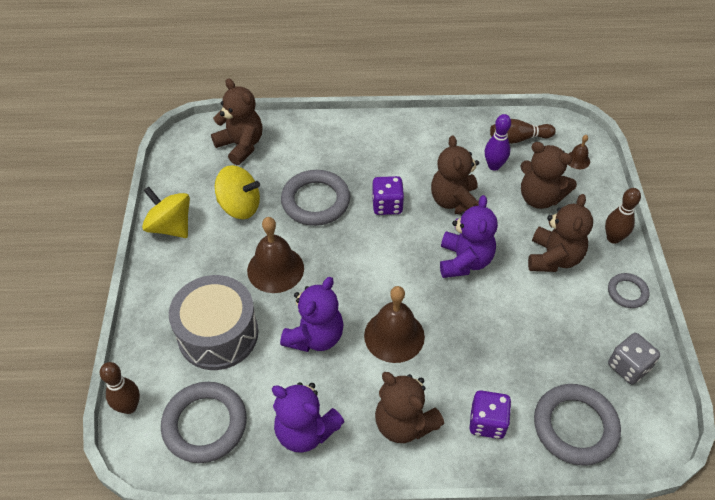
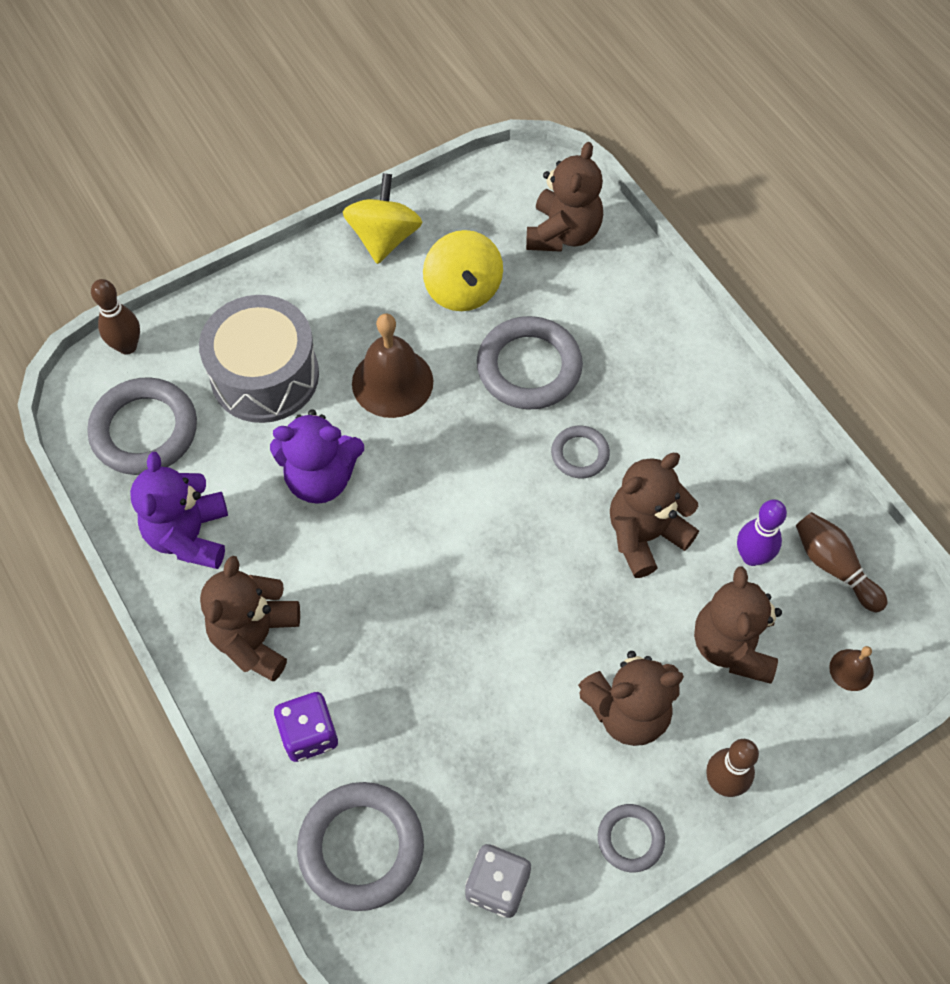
camera: 60 degrees right, 10 degrees up
(387, 205) = (580, 454): purple dice -> grey ring
(394, 336) = (374, 566): brown bell -> none
(464, 261) = (546, 595): purple teddy bear -> none

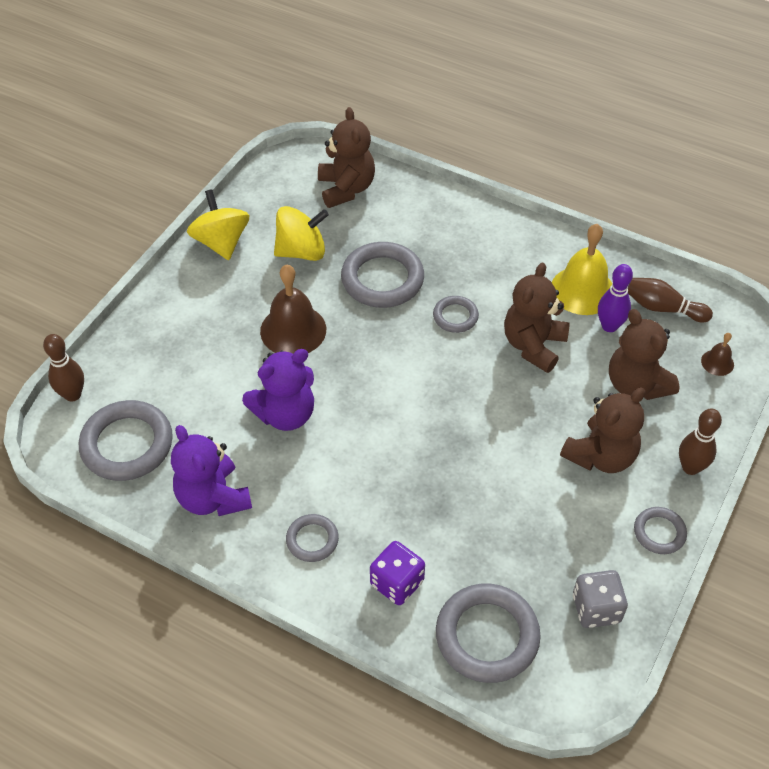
camera: 30 degrees left, 10 degrees down
(256, 637) = (312, 540): brown teddy bear -> grey ring
(265, 375) = (195, 367): grey drum -> none
(463, 290) = (302, 251): yellow spinning top -> yellow spinning top turned 60 degrees counterclockwise
(751, 494) = (582, 290): none -> yellow bell

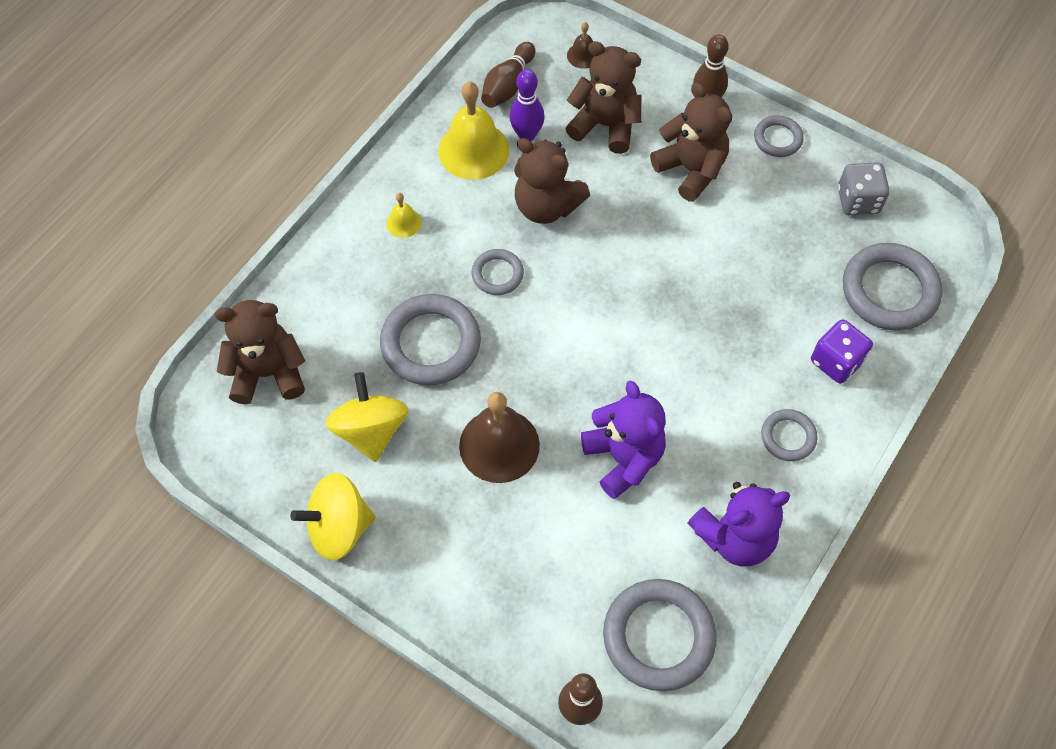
camera: 85 degrees left, 10 degrees up
(496, 251) = (403, 222): none -> yellow bell
(636, 384) = (605, 125): brown teddy bear -> brown teddy bear turned 135 degrees counterclockwise

